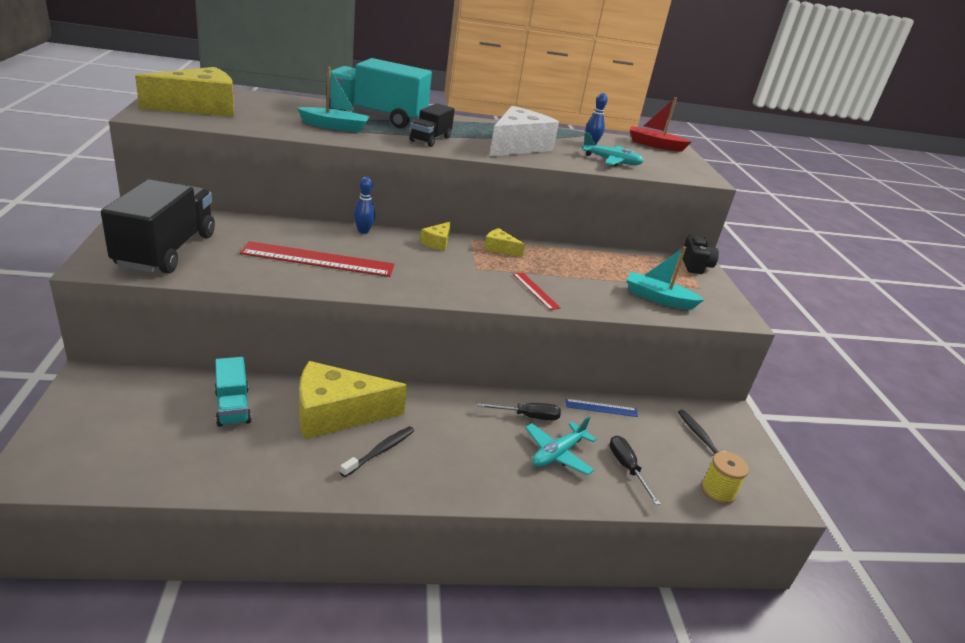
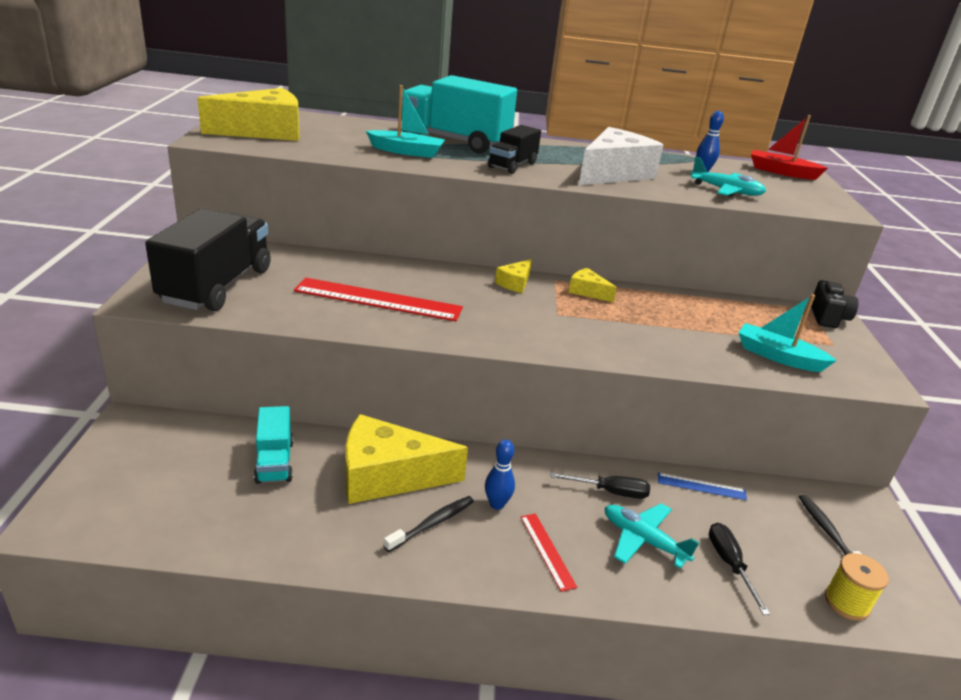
camera: 10 degrees right, 0 degrees up
(363, 231) = (432, 268): blue bowling pin -> blue bowling pin (497, 504)
(535, 290) = (626, 342): red ruler -> red ruler (547, 551)
(557, 454) = (643, 540): turquoise plane -> turquoise plane turned 75 degrees clockwise

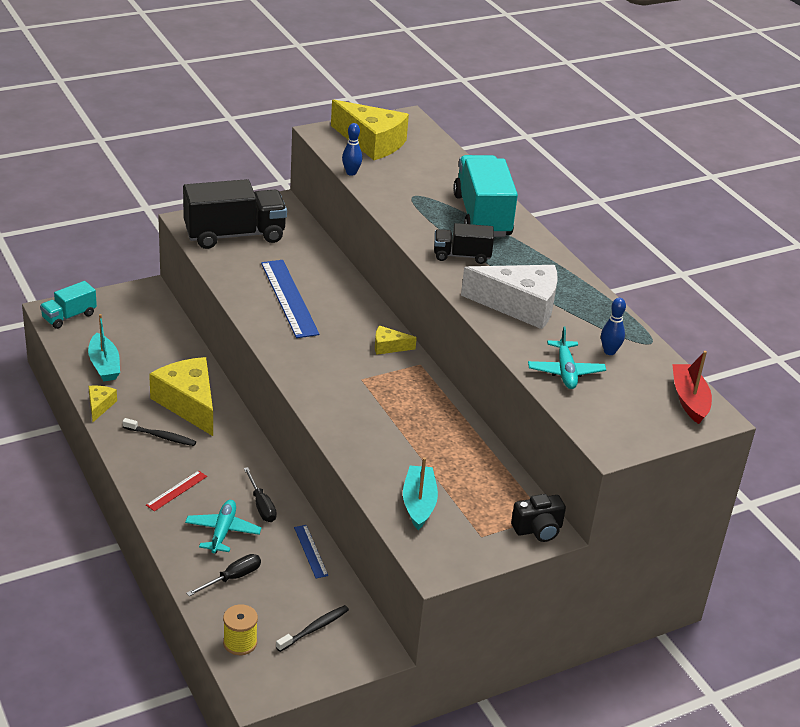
camera: 60 degrees right, 5 degrees up
(274, 462) = (161, 356): turquoise truck -> turquoise truck (69, 316)
(378, 300) = (289, 298): red ruler -> blue ruler
(406, 151) = (420, 205): turquoise boat -> turquoise boat (104, 365)
(497, 504) = (202, 457): blue bowling pin -> blue bowling pin (351, 173)
(587, 291) = (418, 384): yellow cheese -> yellow cheese (100, 406)

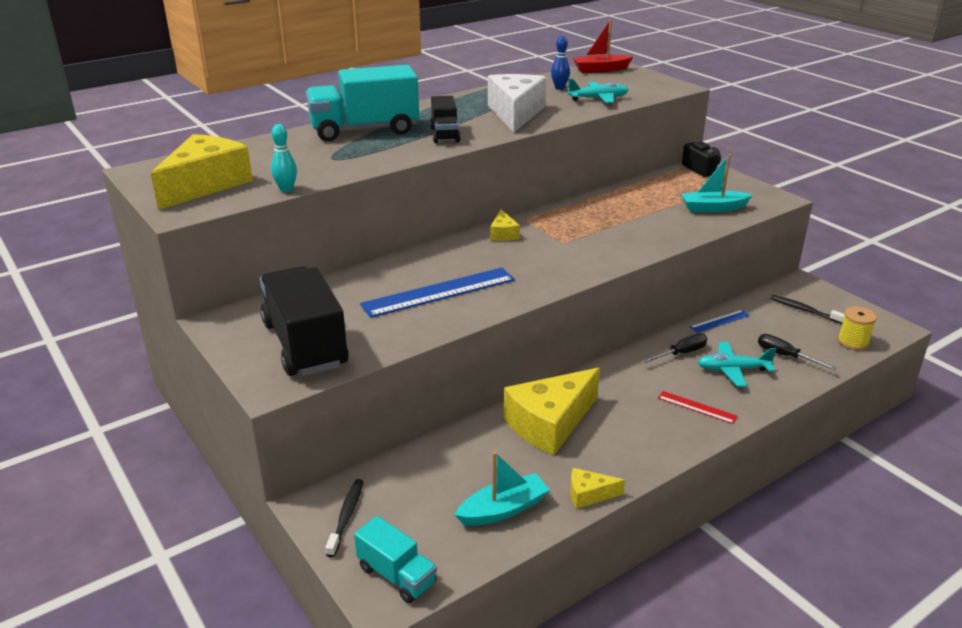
camera: 95 degrees left, 5 degrees down
(161, 436) = (618, 433): black toothbrush -> black toothbrush (346, 516)
(351, 173) = (286, 189): blue bowling pin -> turquoise bowling pin

